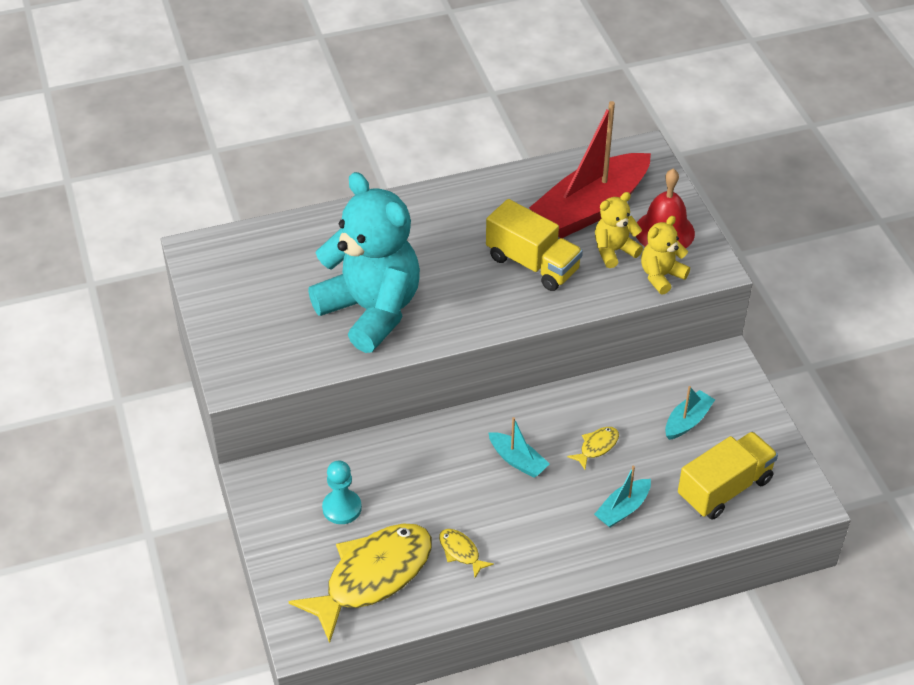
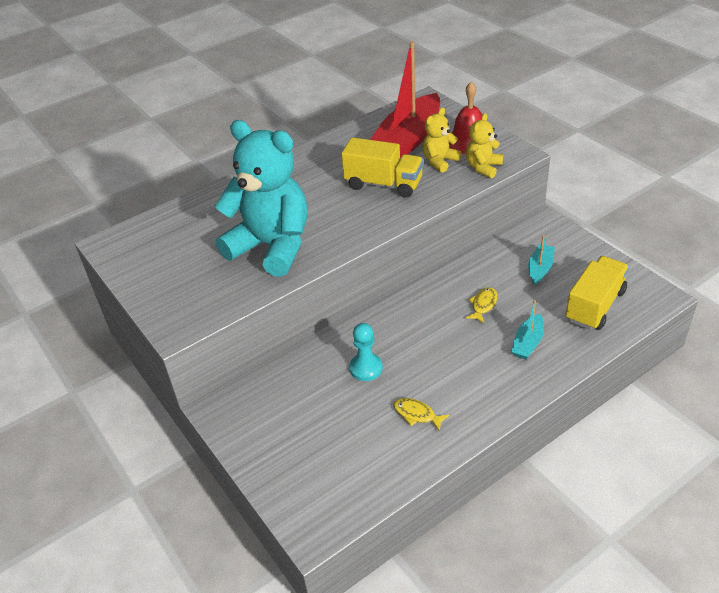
camera: 15 degrees left, 5 degrees down
(342, 508) = (301, 410): turquoise pawn -> turquoise pawn (366, 368)
(372, 576) = (352, 458): yellow fish -> none
(517, 460) = (428, 332): turquoise boat -> none

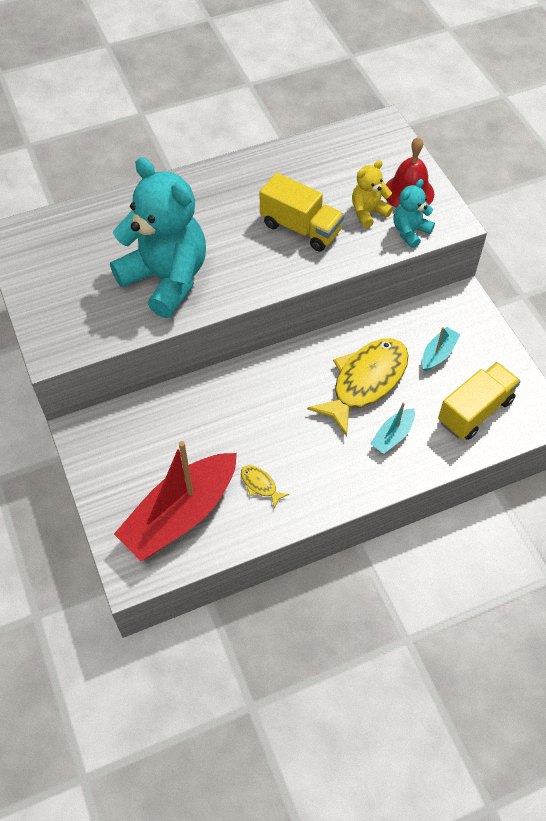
camera: 10 degrees right, 15 degrees up
(366, 368) = (229, 423): turquoise pawn -> none
(407, 140) = (345, 176): red boat -> red boat (180, 514)
(483, 167) = (410, 232): yellow teddy bear -> turquoise teddy bear
(483, 305) = (365, 382): yellow fish -> yellow fish, size x2.42

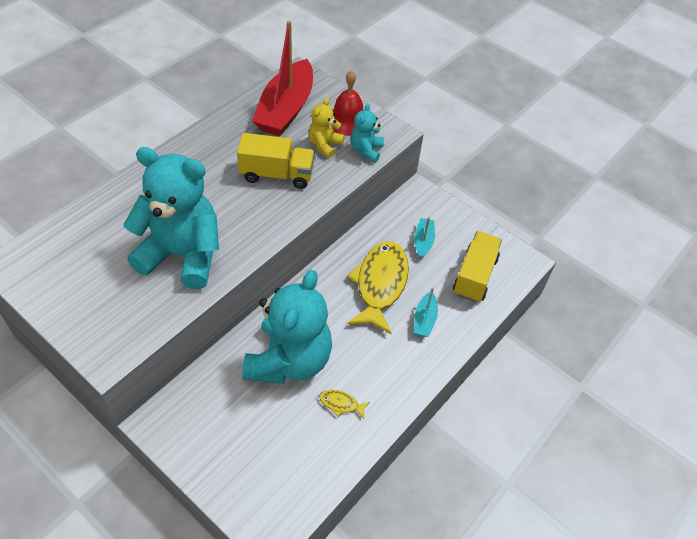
camera: 30 degrees left, 5 degrees down
(180, 514) = (286, 459): red boat -> red boat (286, 109)
(232, 423) = (289, 360): none -> turquoise teddy bear

